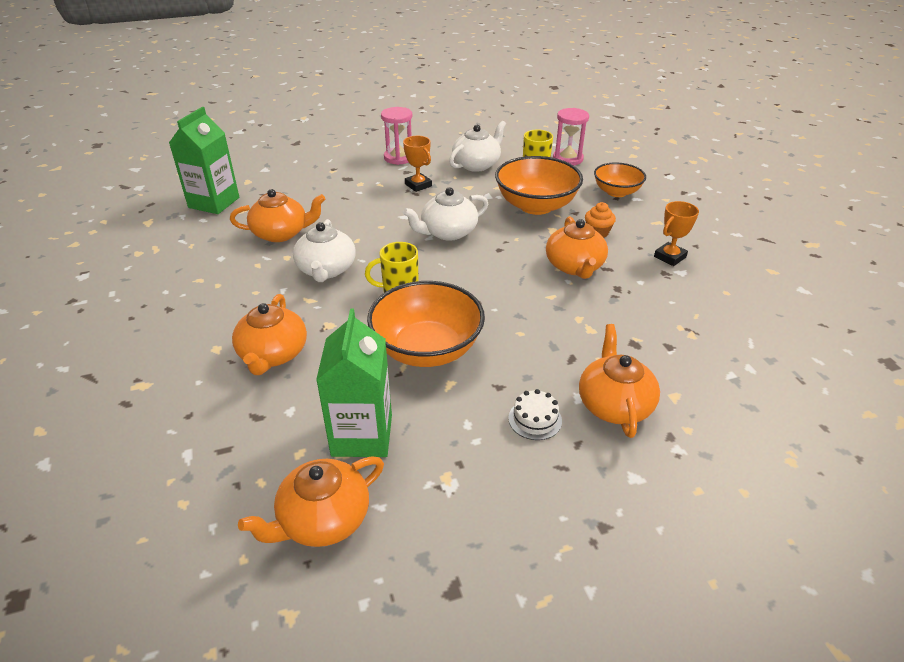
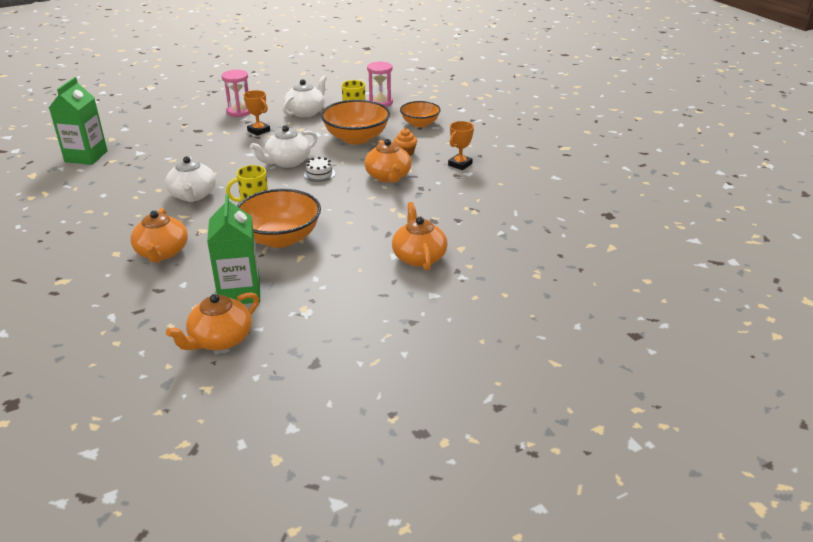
camera: 10 degrees left, 5 degrees down
(281, 233) = (150, 174): orange teapot -> none
(535, 419) = (363, 271): white cake -> white cake (319, 174)

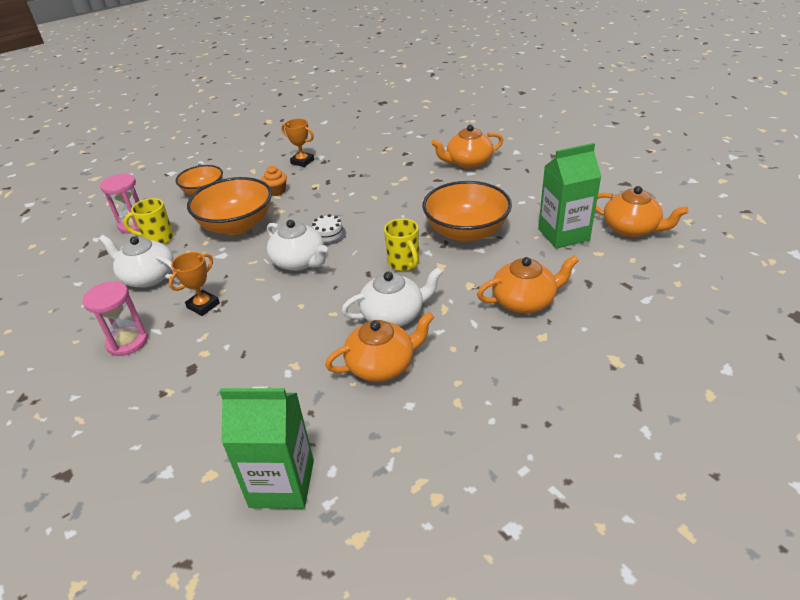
camera: 95 degrees left, 5 degrees up
(388, 176) = (330, 193): orange teapot -> orange teapot (382, 365)

